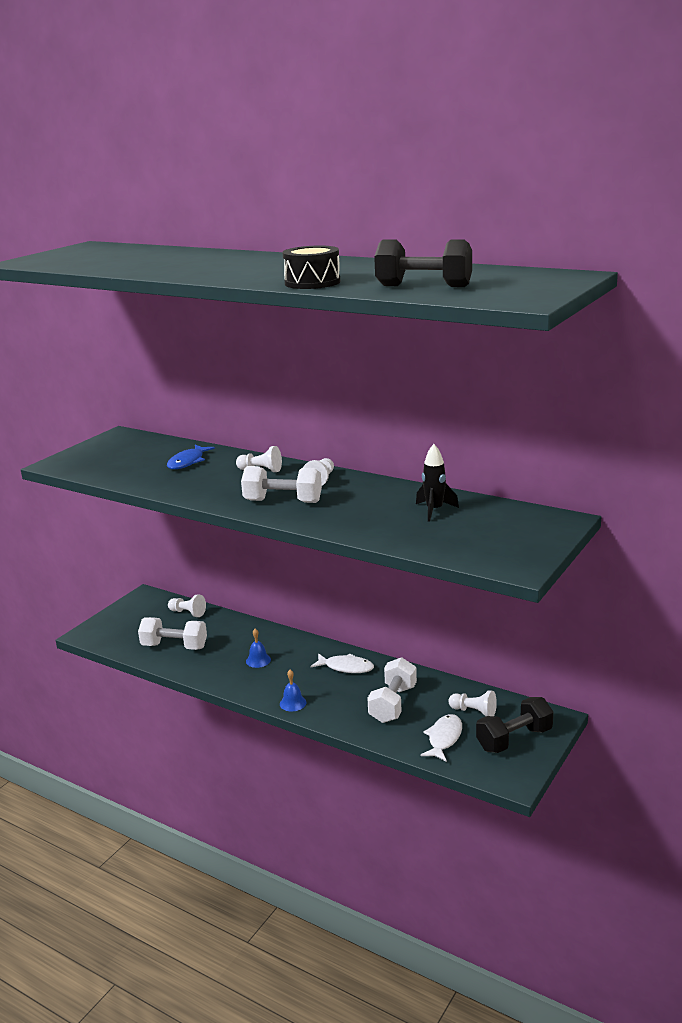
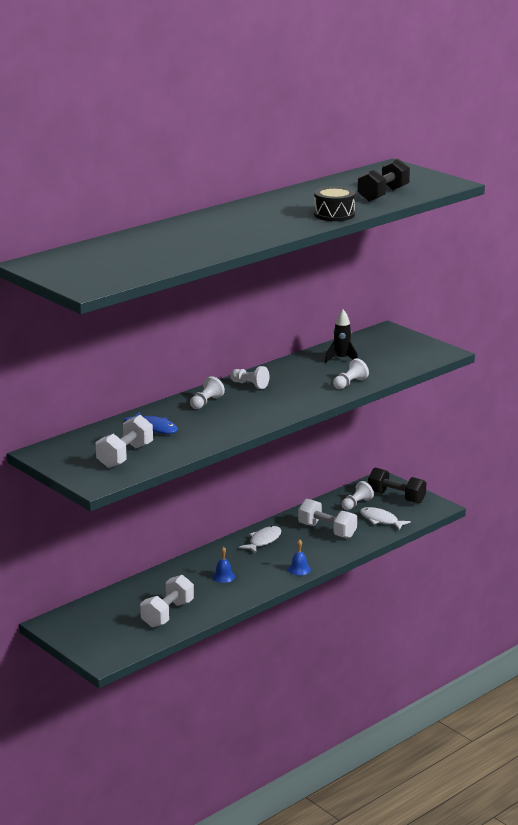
camera: 75 degrees left, 0 degrees up
(188, 613) = (108, 602): white pawn -> white pawn (350, 383)
(283, 501) = (281, 401): white dumbbell -> white dumbbell (125, 456)
(514, 739) = (396, 497): black dumbbell -> black dumbbell turned 45 degrees counterclockwise

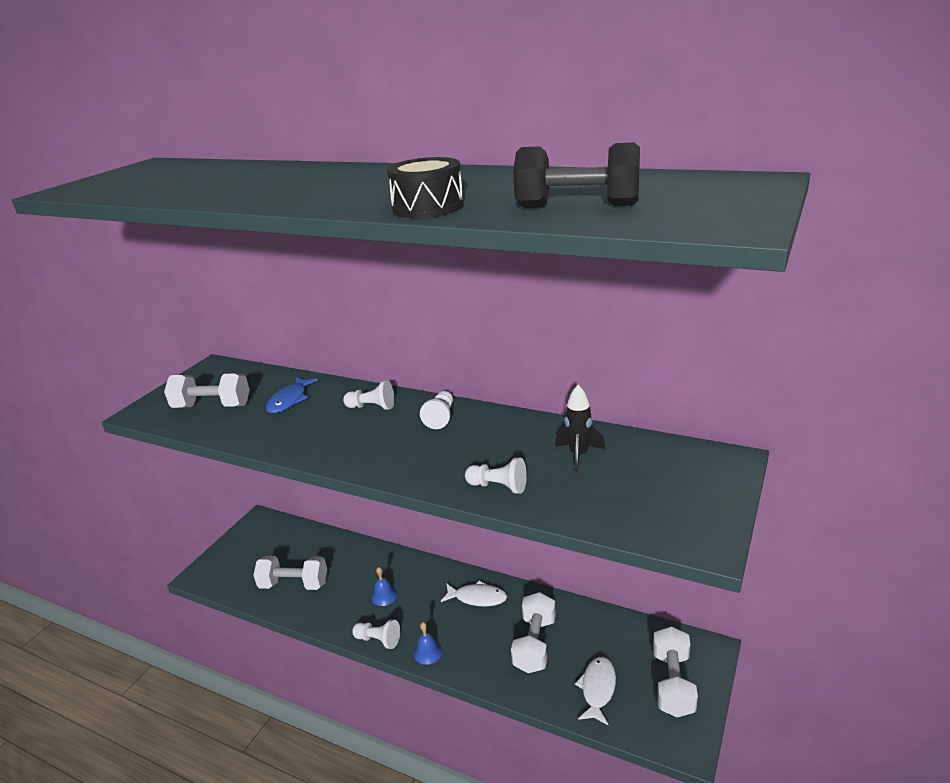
camera: 70 degrees right, 5 degrees up
(356, 504) = (622, 648): white pawn -> white pawn (378, 640)
(396, 497) = (673, 683): black dumbbell -> white dumbbell

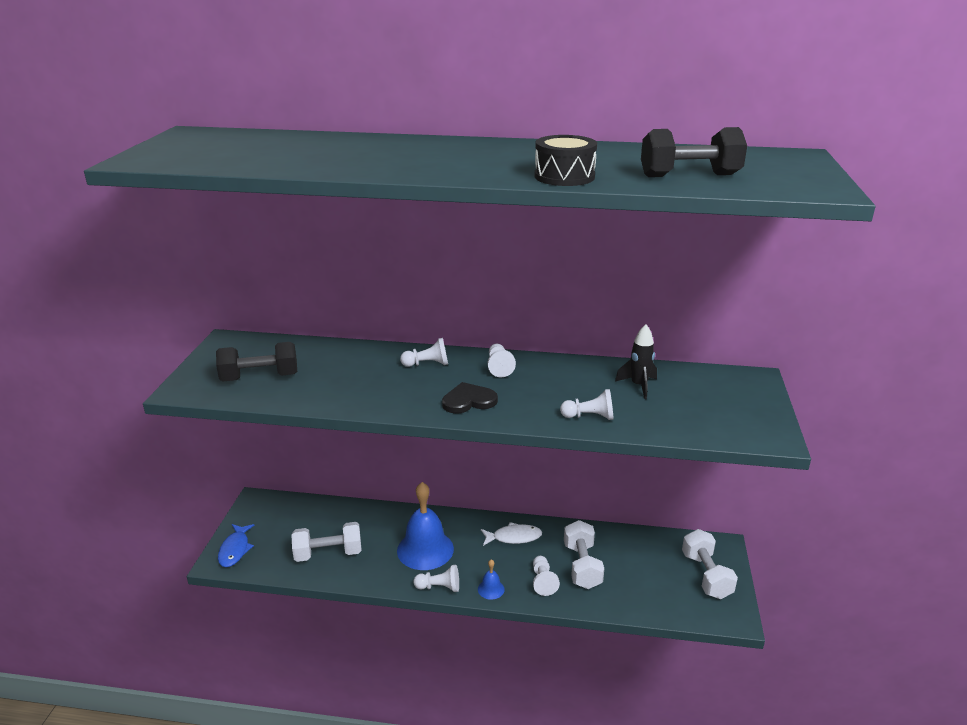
camera: 20 degrees left, 0 degrees up
(212, 406) = (260, 377): white dumbbell -> black dumbbell
(289, 400) = (339, 365): blue fish -> blue fish (235, 550)
(384, 452) = (468, 401): none -> black heart
(384, 596) = (425, 549): blue bell -> blue bell, size x2.25
(485, 654) = (543, 581): none -> white pawn
(598, 689) = (650, 590): white fish -> none

